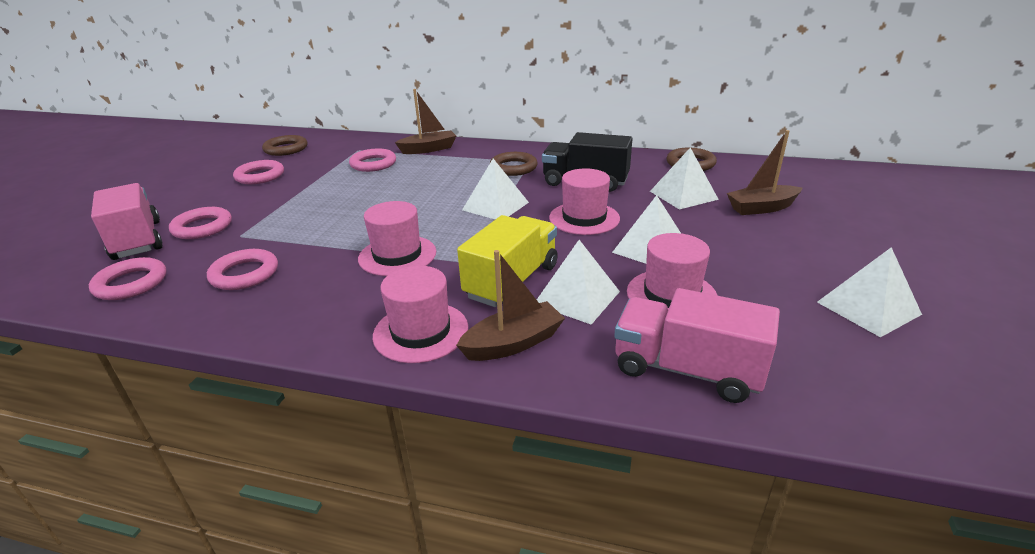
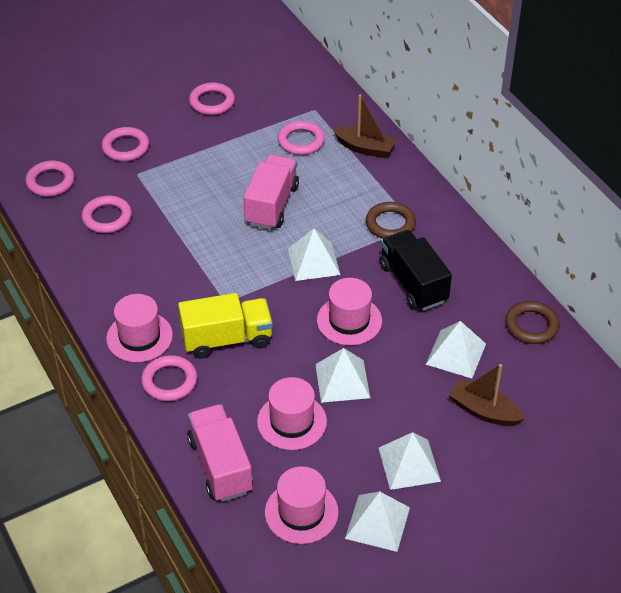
camera: 45 degrees right, 15 degrees up
(137, 240) = (83, 136): pink truck -> pink truck (271, 205)
(286, 149) = (266, 70): brown ring -> none
(397, 255) = (197, 265): pink hat -> pink hat (301, 512)
(513, 343) = (169, 381): brown boat -> pink ring
(577, 297) = (242, 380): white pyramid -> white pyramid (409, 464)

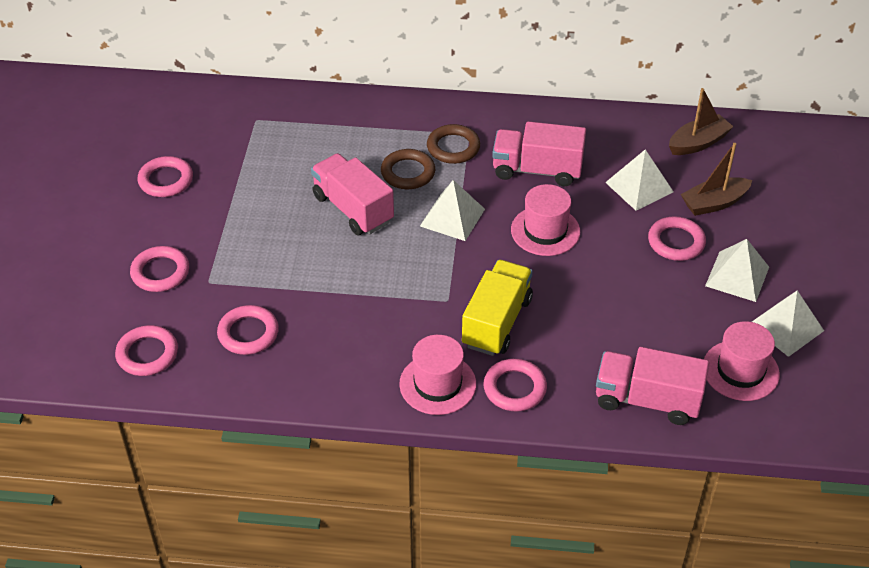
camera: 55 degrees left, 0 degrees up
(292, 422) = (633, 326): pink hat -> none
(301, 141) = (288, 149): pink ring -> pink ring (676, 242)
(342, 380) = (612, 270): white pyramid -> none
(365, 148) = (342, 114): brown boat -> brown boat (698, 143)
(413, 283) = (537, 170): black truck -> pink truck
(531, 325) = (645, 129): brown ring -> brown ring (408, 173)

